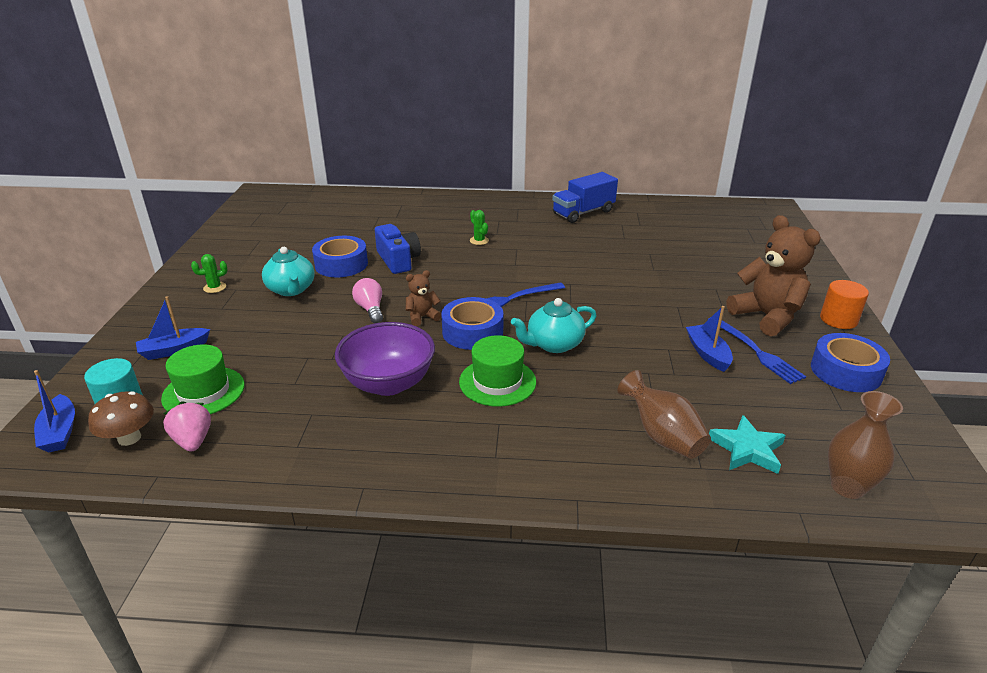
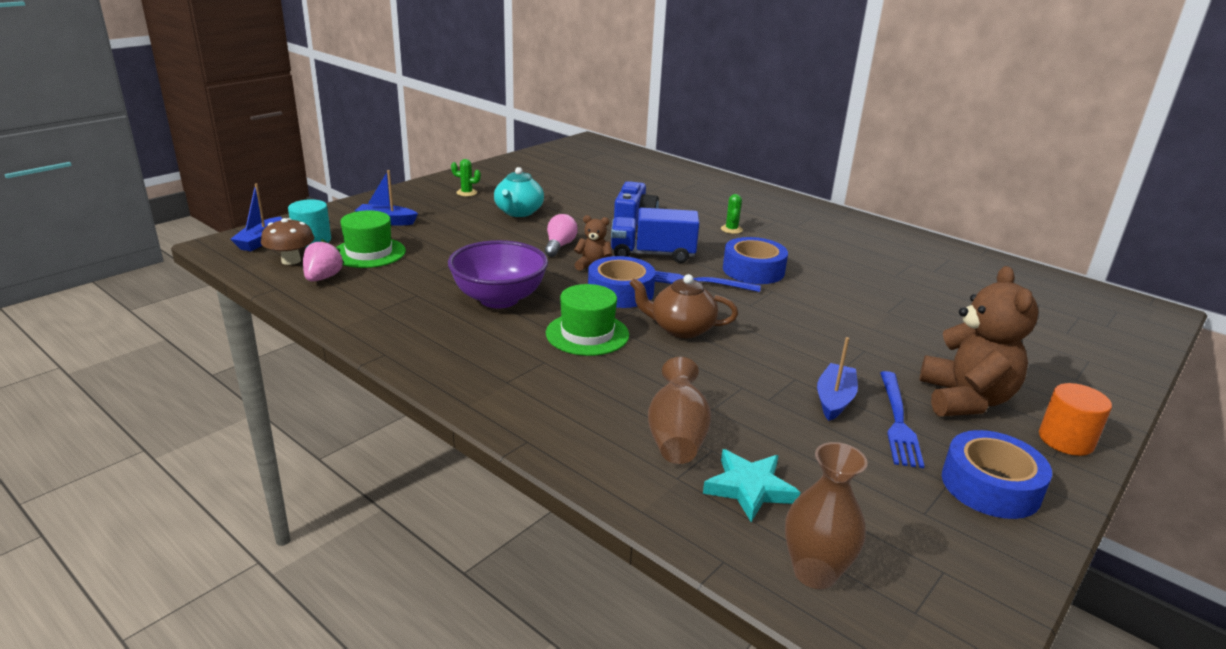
camera: 35 degrees right, 5 degrees down
(341, 264) = (582, 208): blue tape -> blue tape (753, 270)
(554, 344) = (681, 329): turquoise teapot -> brown teapot
(583, 213) = (881, 241): blue truck -> blue truck (652, 254)

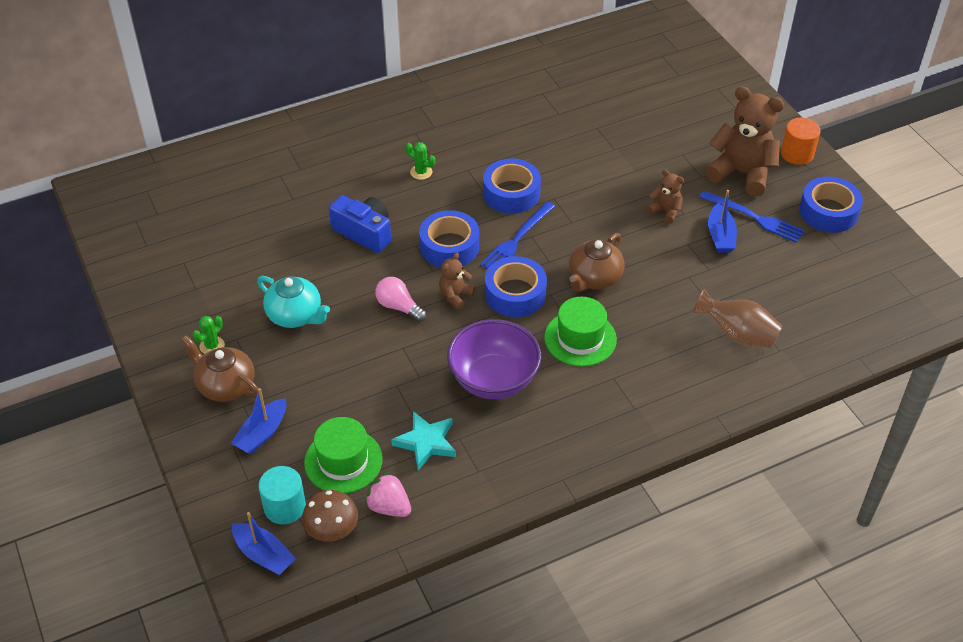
camera: 65 degrees left, 20 degrees up
(429, 203) = (225, 385): none -> brown teapot
(652, 254) = (449, 246): blue truck -> blue tape
(749, 488) = (800, 320): turquoise star -> turquoise star (426, 442)
(814, 573) = (877, 322): brown vase -> none
(831, 356) = (665, 211): none -> brown teddy bear
(834, 399) = (720, 236): blue boat -> blue boat turned 135 degrees counterclockwise

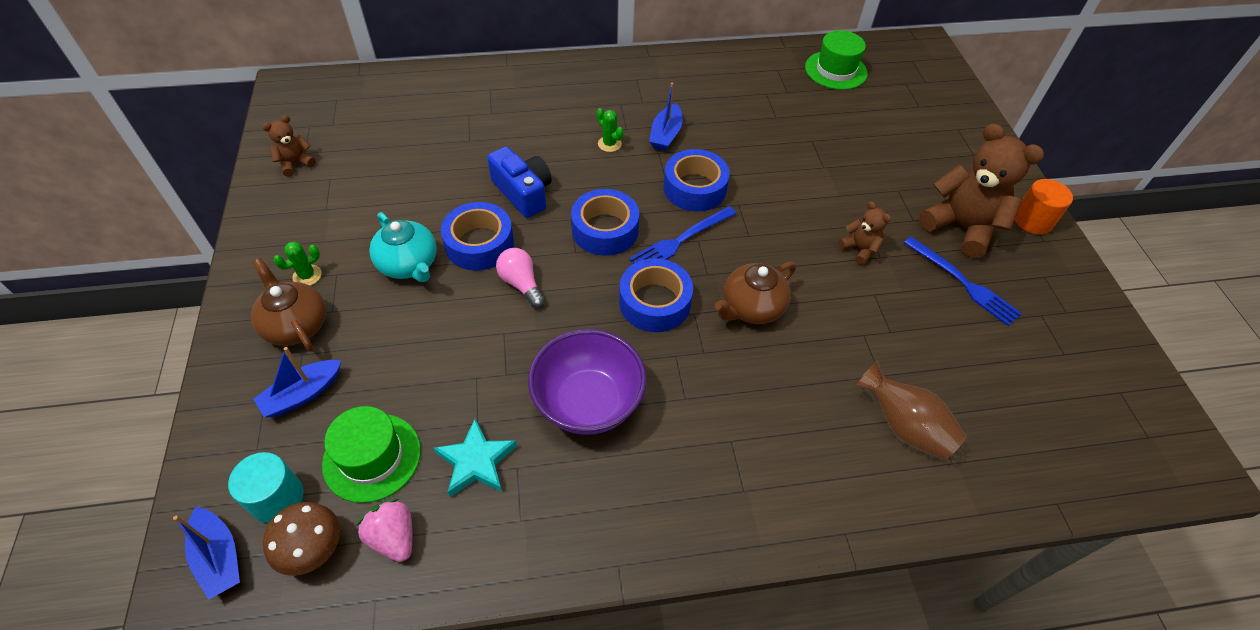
camera: 15 degrees right, 5 degrees up
(455, 296) = (588, 287): brown teddy bear -> brown teddy bear (295, 163)
(580, 338) = (709, 378): green hat -> green hat (835, 70)
(720, 236) = (916, 295): blue boat -> blue boat (665, 135)
(828, 212) = (1056, 298): blue tape -> blue tape (479, 244)

